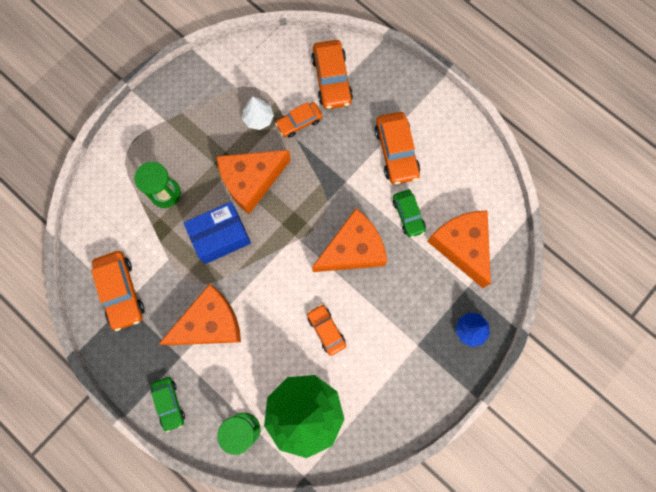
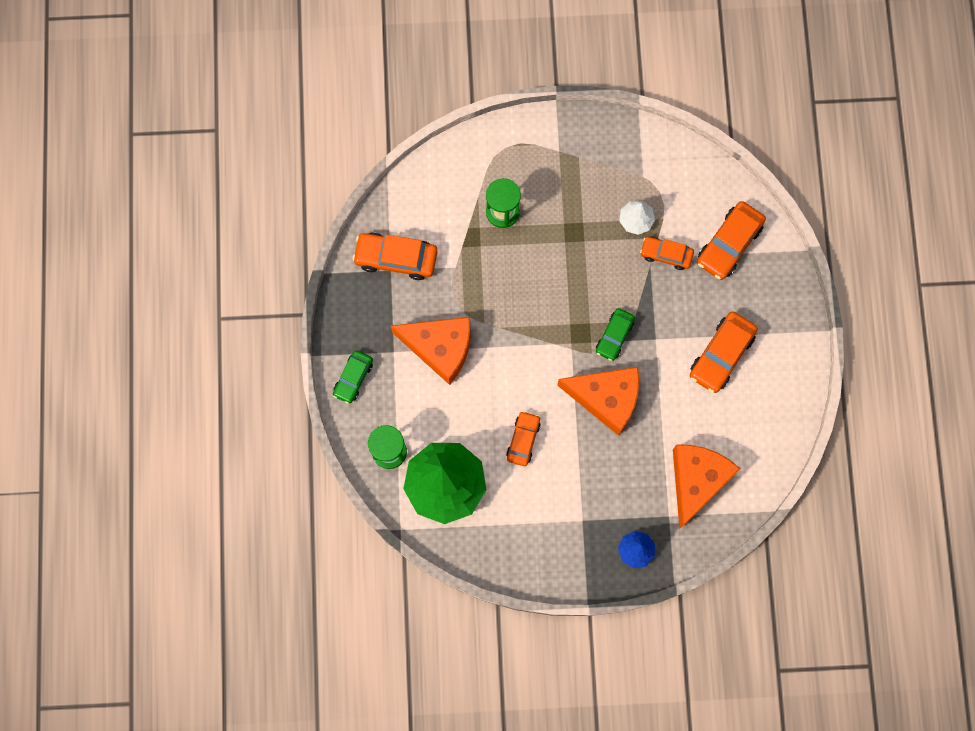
camera: 45 degrees right, 0 degrees up
(121, 291) = (396, 258): orange car -> orange car turned 75 degrees clockwise
(221, 237) = (512, 288): blue box -> none
(251, 181) = (579, 266): orange cheese -> none
(408, 215) = (678, 414): green car -> green car (614, 336)

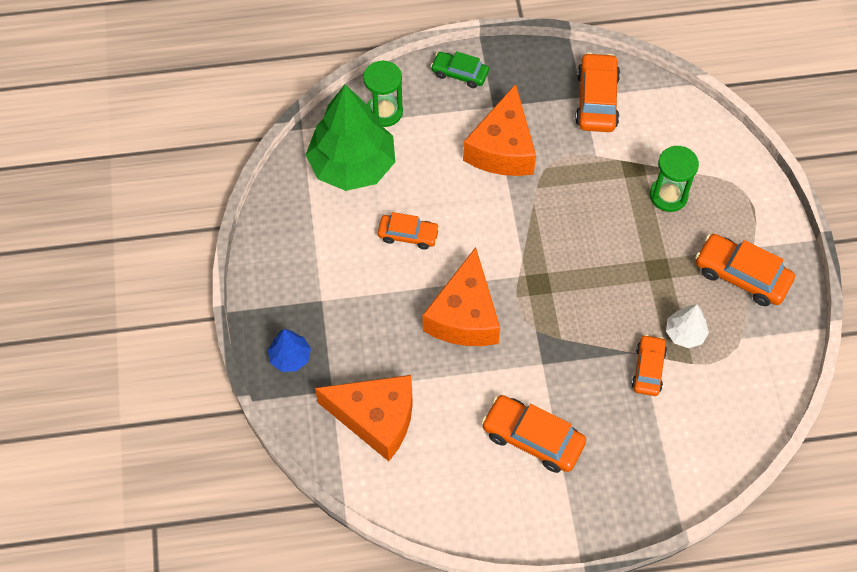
camera: 85 degrees right, 15 degrees down
(614, 336) = (540, 319): green car -> none
(729, 244) = (674, 440): orange car -> orange car (741, 275)

